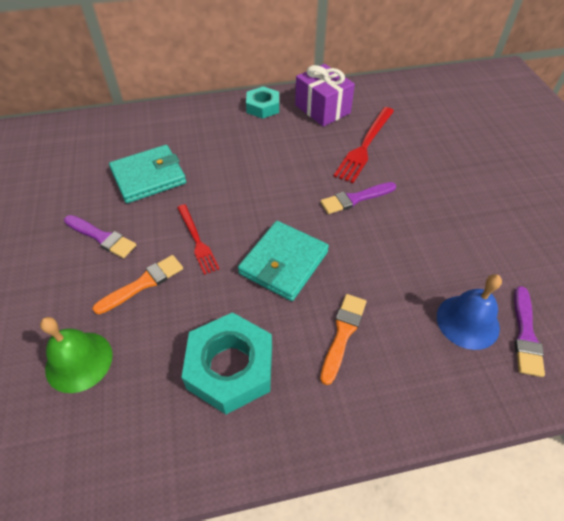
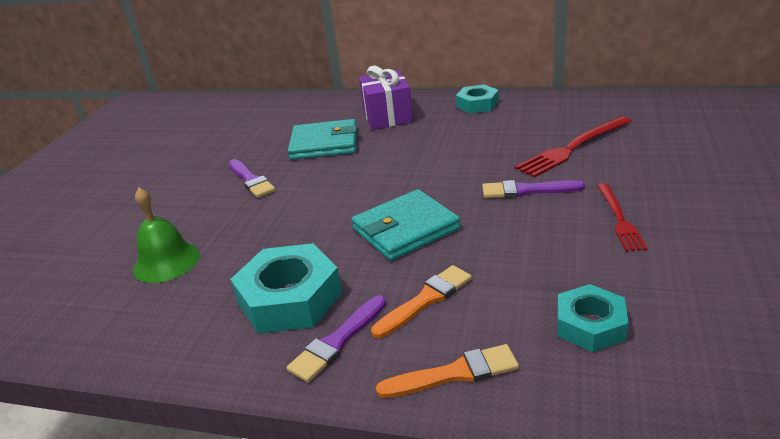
camera: 30 degrees right, 20 degrees down
(143, 283) = (260, 219): orange brush -> orange brush (454, 373)
(197, 240) = (333, 197): red fork -> red fork (619, 219)
(322, 109) = (544, 112): purple gift -> purple gift (387, 116)
(467, 321) = (590, 325): blue bell -> turquoise nut
(525, 335) = (665, 357): purple brush -> purple brush (337, 341)

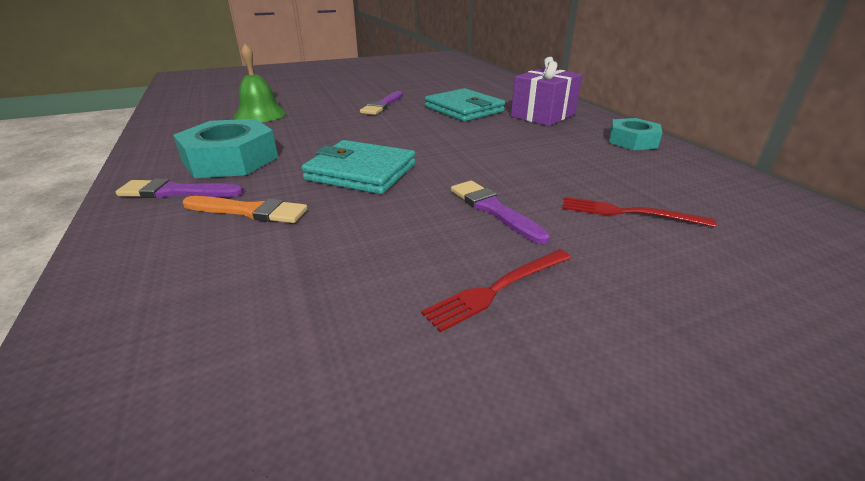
camera: 50 degrees right, 0 degrees up
(454, 373) = (132, 256): orange brush -> none
(572, 148) = (628, 213): red fork -> red fork, size x0.65
(590, 325) = (235, 323): turquoise nut -> none

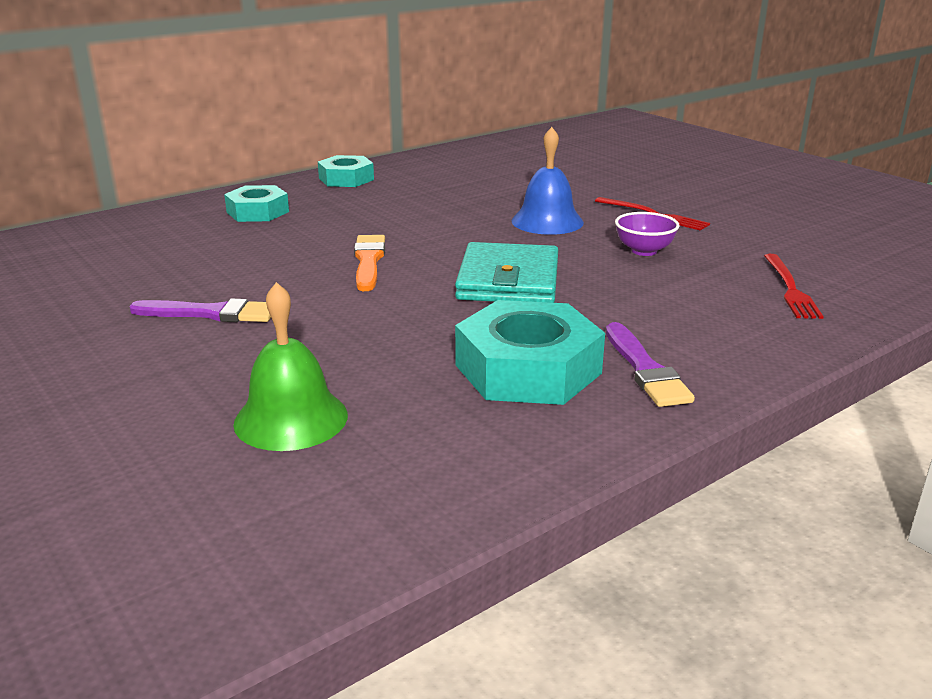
camera: 105 degrees left, 5 degrees down
(249, 211) = (643, 313): orange brush -> orange brush (368, 261)
(378, 246) = (644, 251): none -> purple bowl
(464, 109) = (232, 254): turquoise wallet -> none
(493, 209) = (547, 221): purple brush -> blue bell
(543, 115) = (257, 212): purple gift -> turquoise nut
(628, 213) = (516, 185): red fork -> red fork (790, 288)

